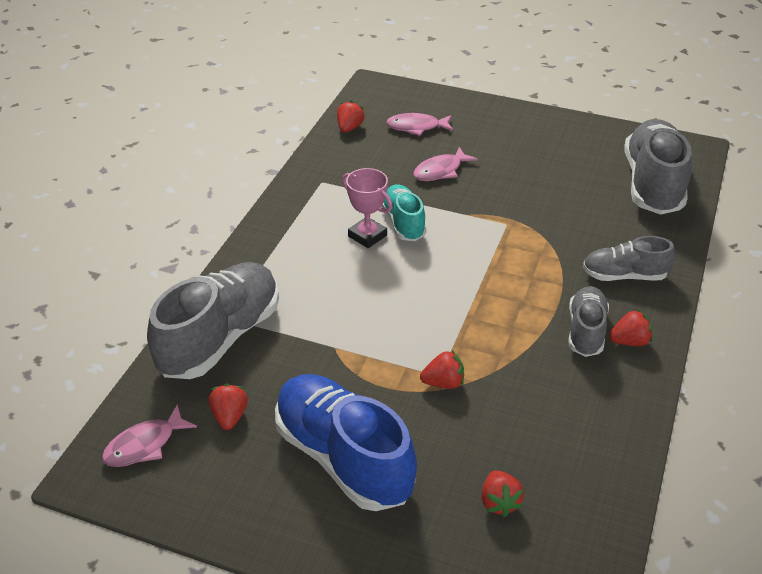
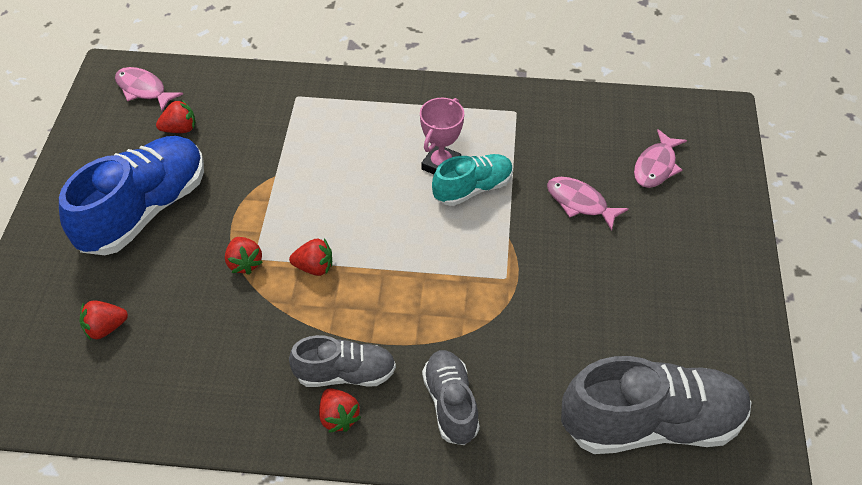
camera: 75 degrees right, 10 degrees up
(220, 338) = (269, 99): grey shoe -> none
(349, 128) = (623, 111): red strawberry -> red strawberry (314, 267)
(416, 127) = (656, 166): pink fish -> pink fish turned 135 degrees counterclockwise

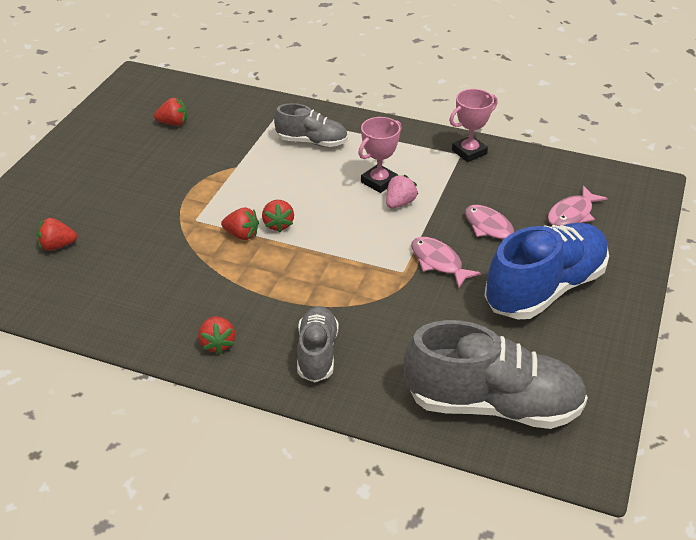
camera: 15 degrees right, 10 degrees down
(143, 90) = (156, 93): pink fish -> pink fish (438, 262)
(144, 210) = (122, 173): blue shoe -> blue shoe (545, 288)
(244, 263) = (186, 222): red strawberry -> red strawberry (278, 224)
(345, 374) = (236, 314): grey shoe -> grey shoe (312, 142)
(473, 189) = (399, 203): turquoise shoe -> pink strawberry
(524, 106) = (469, 152): none -> pink trophy

